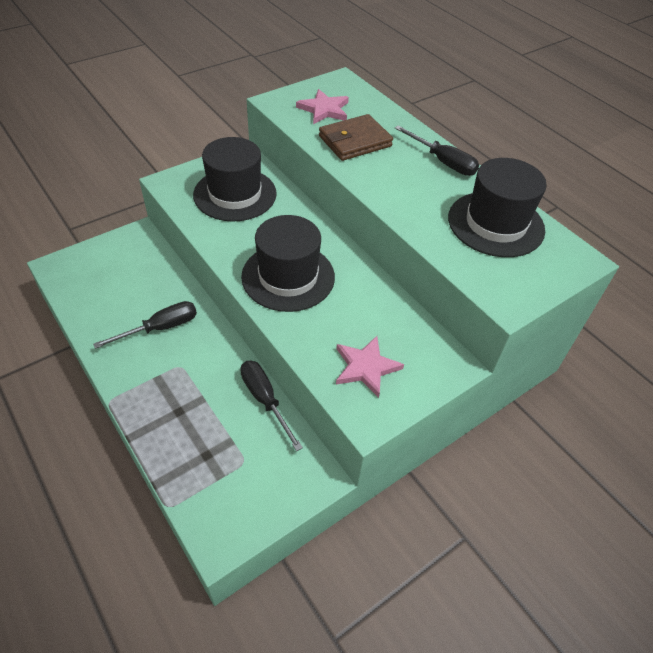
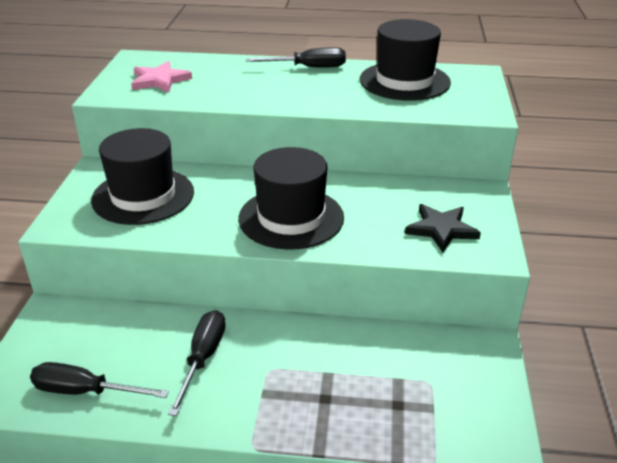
camera: 45 degrees left, 15 degrees down
(265, 400) = (374, 333): black screwdriver -> black screwdriver (85, 391)
(355, 141) = (224, 86): brown wallet -> none
(366, 367) = (441, 229): pink star -> black star

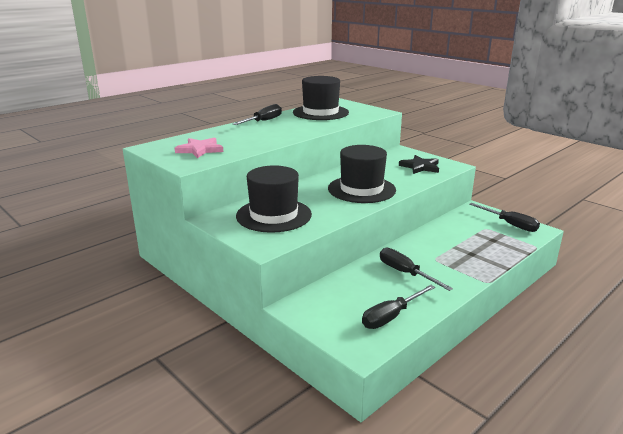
camera: 50 degrees left, 10 degrees down
(478, 404) = (510, 224): none -> black screwdriver

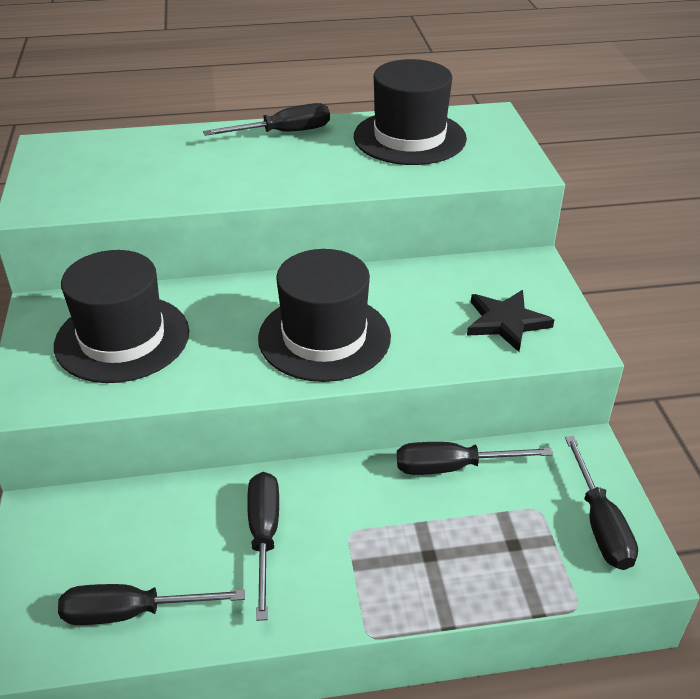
camera: 35 degrees right, 15 degrees up
(200, 150) = (97, 176): pink star -> none
(441, 228) = (453, 467): none -> black screwdriver

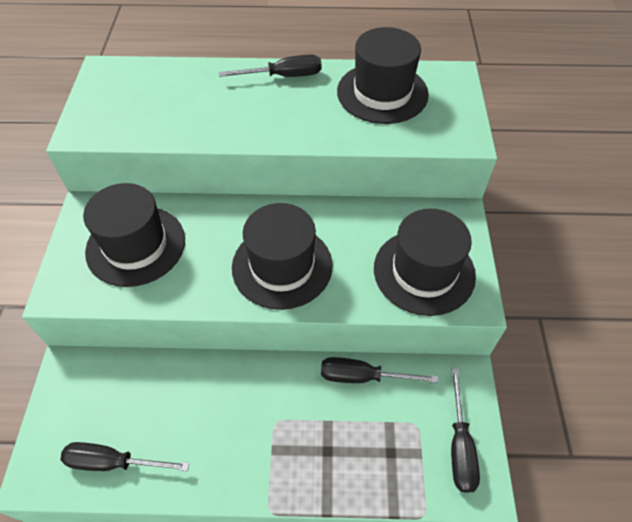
camera: 10 degrees right, 15 degrees up
(264, 536) = (215, 414): black screwdriver -> none
(506, 322) = (424, 271): black star -> black hat

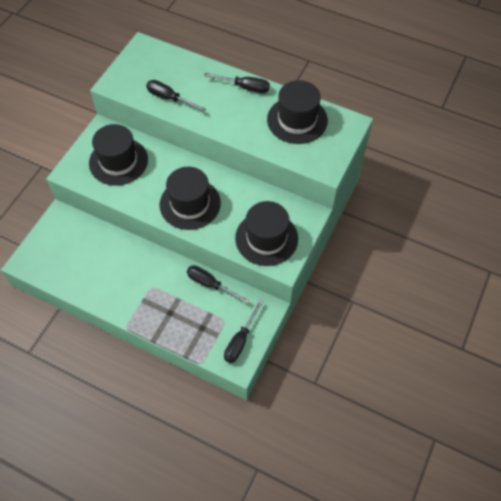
camera: 25 degrees right, 5 degrees up
(113, 462) = (63, 272): black screwdriver -> black screwdriver (169, 98)

